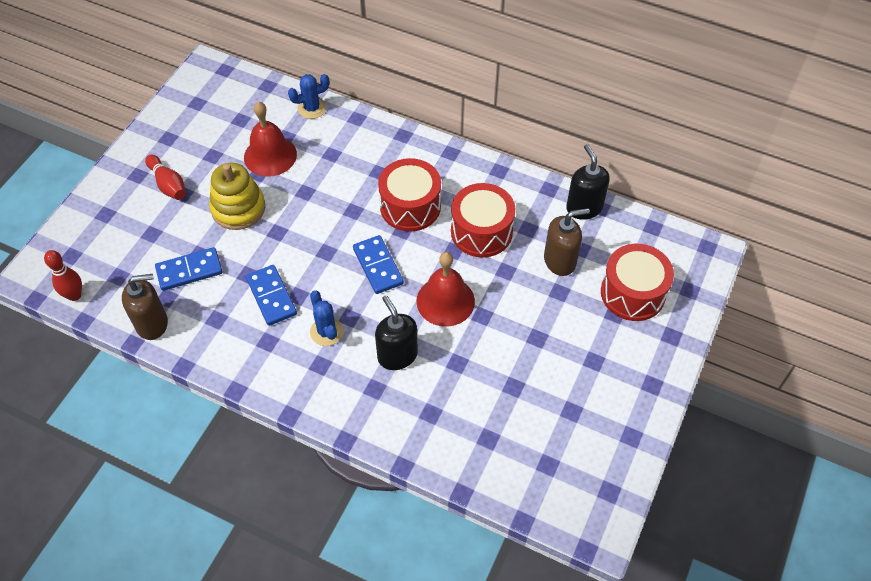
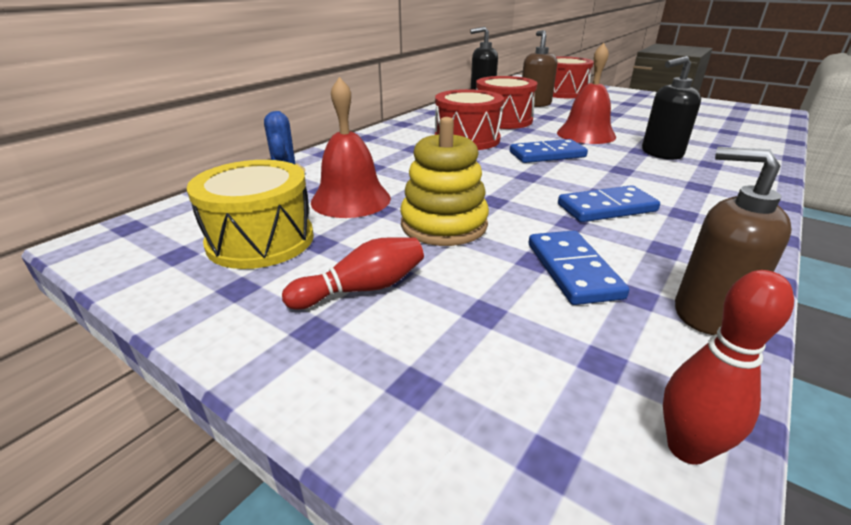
camera: 80 degrees left, 25 degrees down
(152, 323) = (708, 313): brown soap dispenser -> brown soap dispenser turned 45 degrees counterclockwise
(213, 130) = (261, 240): none -> yellow drum
(326, 332) = (648, 180): blue cactus -> none

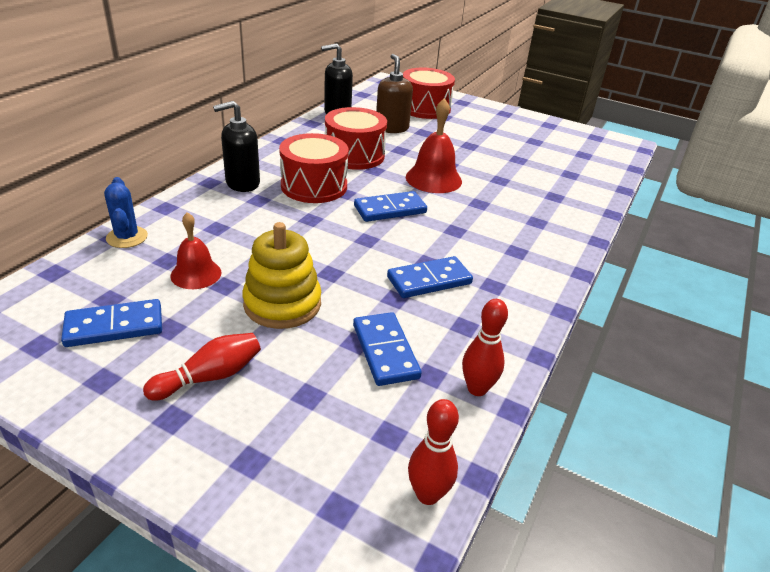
camera: 10 degrees left, 5 degrees up
(261, 240) = (114, 326): yellow drum -> blue domino
(351, 199) = (196, 274): red bell -> red bell, size x0.66
(661, 153) = (497, 207): black soap dispenser -> black soap dispenser (242, 183)
(708, 313) = (477, 389): brown soap dispenser -> red bowling pin

